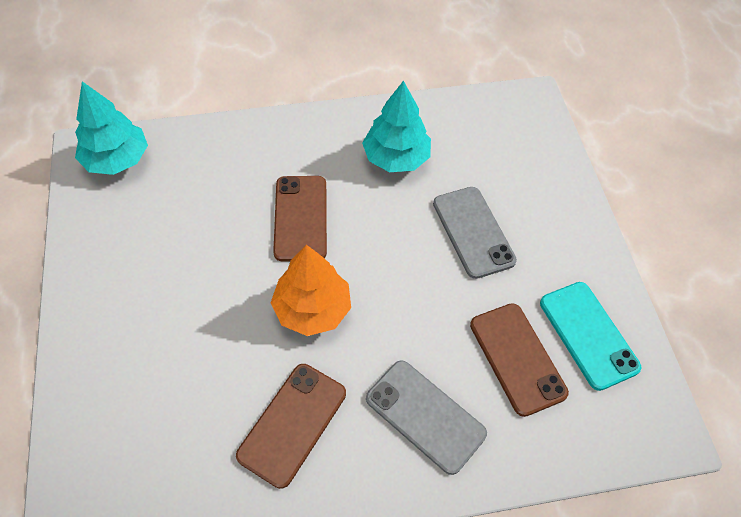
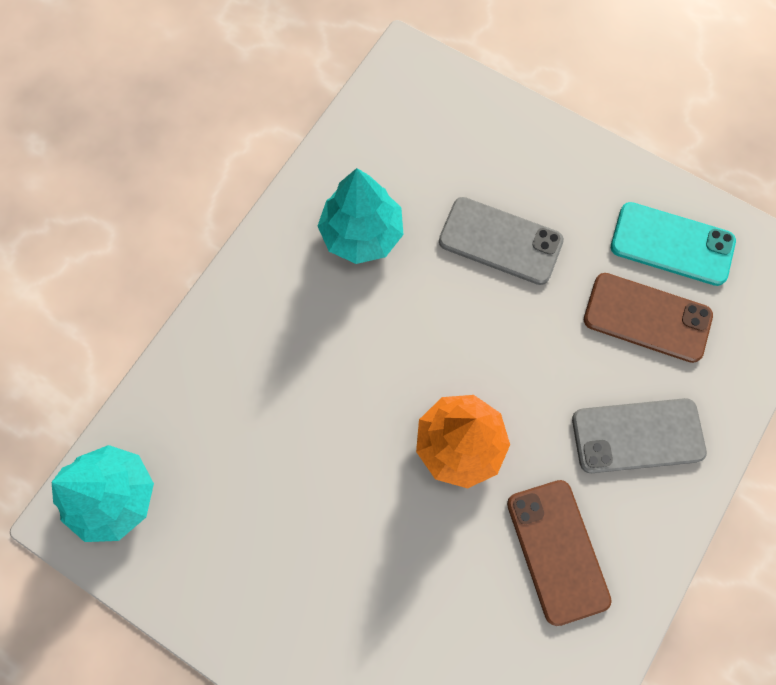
camera: 45 degrees left, 15 degrees up
(301, 218) = (352, 374): brown phone -> none

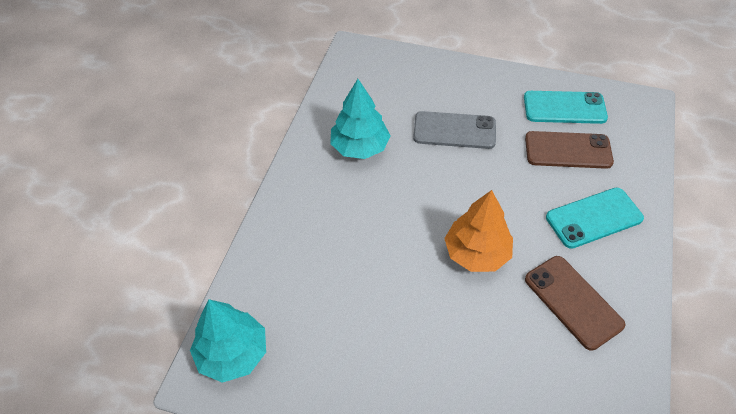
camera: 15 degrees left, 20 degrees down
(637, 435) = (593, 218): grey phone -> turquoise phone

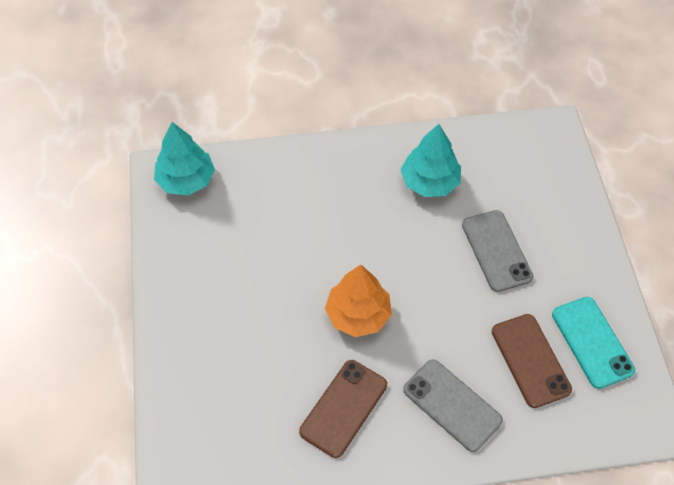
camera: 65 degrees right, 5 degrees up
(593, 218) = (452, 405): turquoise phone -> grey phone

